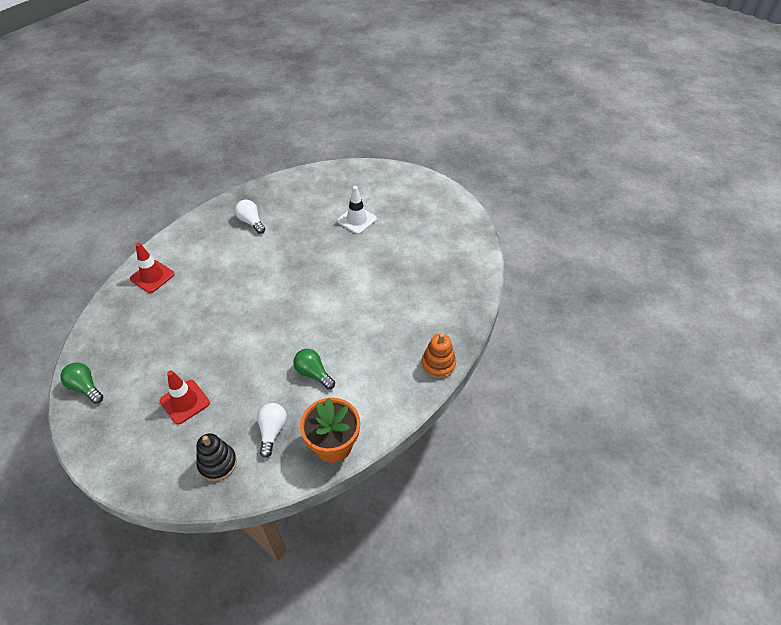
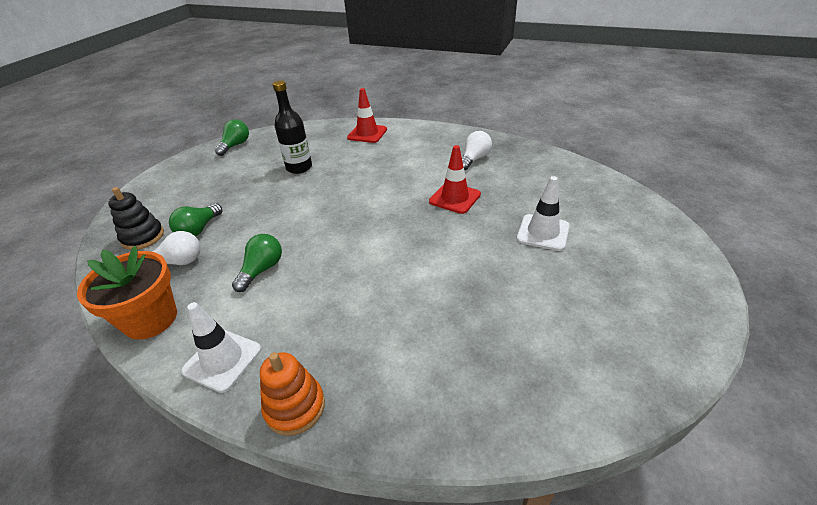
camera: 75 degrees right, 10 degrees down
(178, 336) = (299, 167): none -> black bottle
(185, 402) = (220, 195): red traffic cone -> red traffic cone (455, 198)
(233, 418) = (199, 229): none -> green light bulb
(391, 399) = (222, 360): none -> white traffic cone

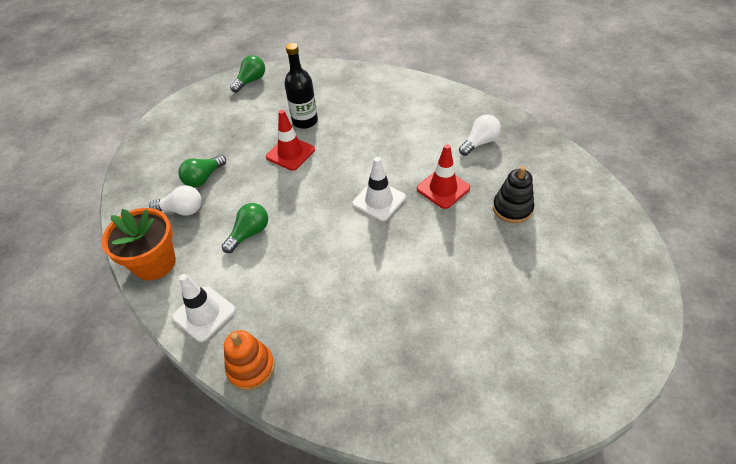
camera: 15 degrees right, 10 degrees up
(143, 237) = (156, 177): black stacking toy -> black stacking toy (512, 208)
(367, 133) = (381, 88): red traffic cone -> red traffic cone (290, 153)
(543, 232) = (513, 247): white traffic cone -> white traffic cone (379, 200)

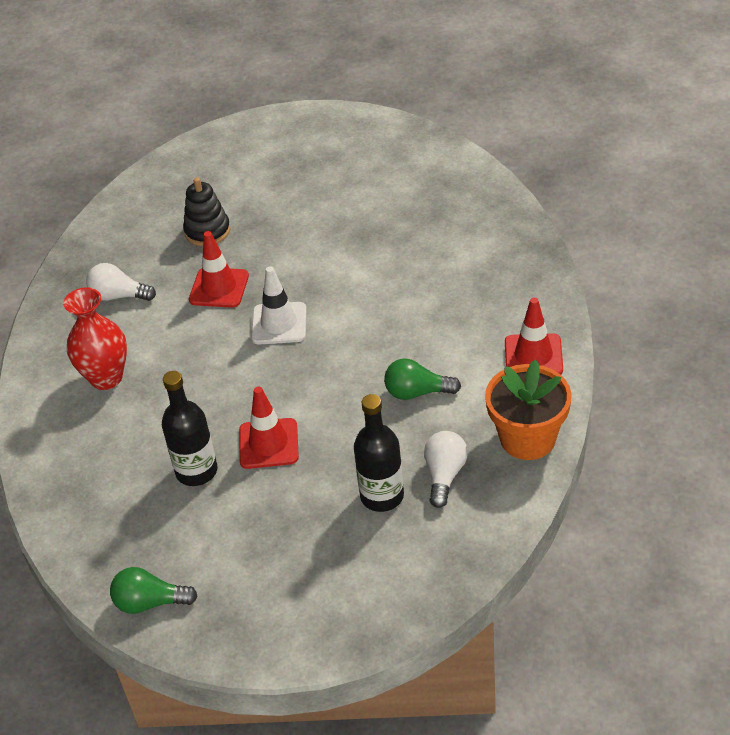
camera: 125 degrees left, 5 degrees down
(182, 210) = (444, 475): white light bulb -> white light bulb turned 45 degrees clockwise
(203, 178) = (382, 496): green light bulb -> black bottle
(204, 314) = (533, 356): white traffic cone -> red traffic cone
(251, 367) = (542, 291): orange stacking toy -> none
(410, 114) = (106, 378): none -> red vase

